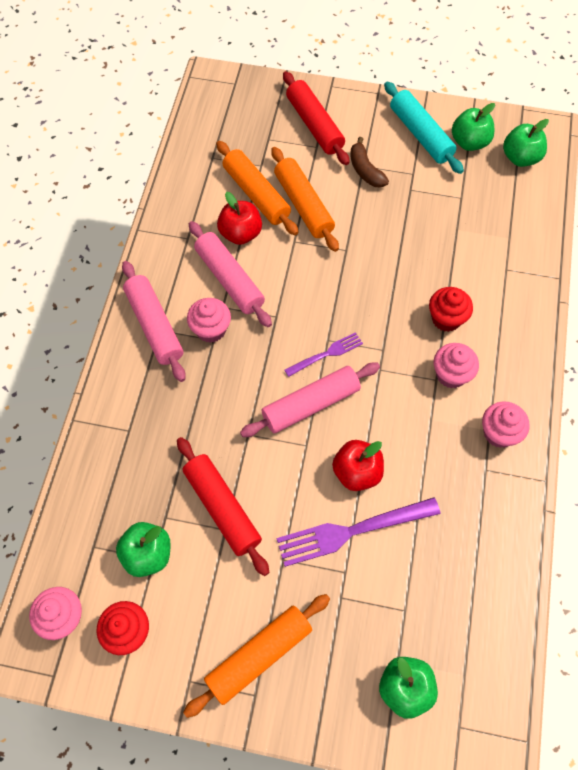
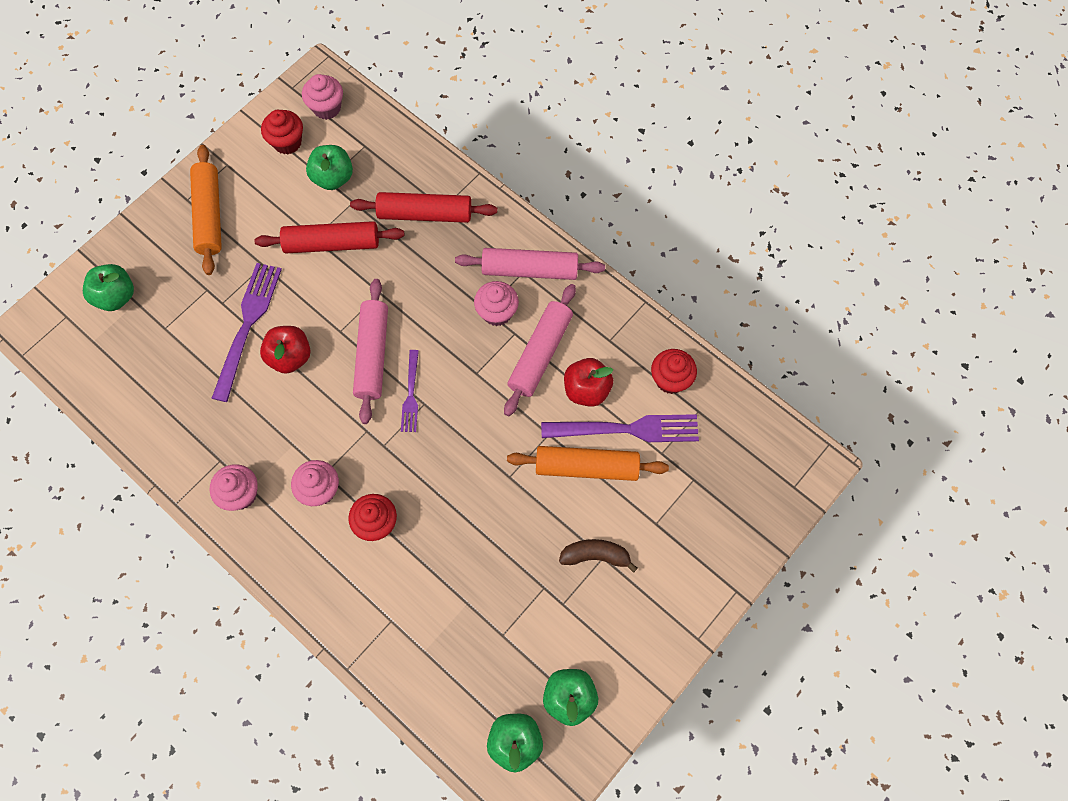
camera: 120 degrees right, 5 degrees up
(197, 185) = (670, 379): none -> red cupcake
(229, 279) = (540, 354): pink rolling pin -> pink rolling pin turned 60 degrees counterclockwise
(256, 194) = (626, 429): orange rolling pin -> purple fork
(314, 125) = (687, 539): red rolling pin -> red rolling pin (425, 214)
(421, 134) = (611, 648): turquoise rolling pin -> none

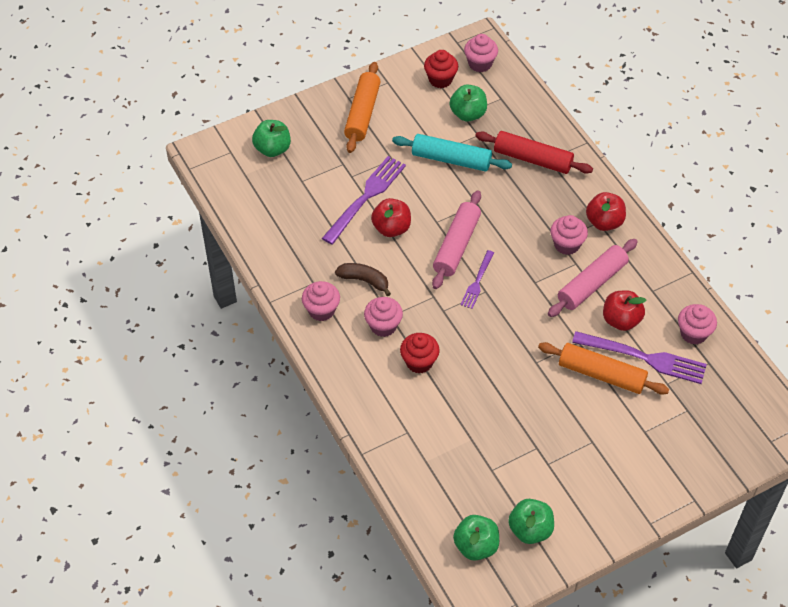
camera: 20 degrees right, 15 degrees down
(332, 244) = (451, 159): red rolling pin -> turquoise rolling pin
(529, 269) = (604, 222): pink rolling pin -> red apple
(595, 555) = (586, 438): brown banana -> brown banana (364, 280)
(670, 379) = (693, 333): red cupcake -> pink cupcake

